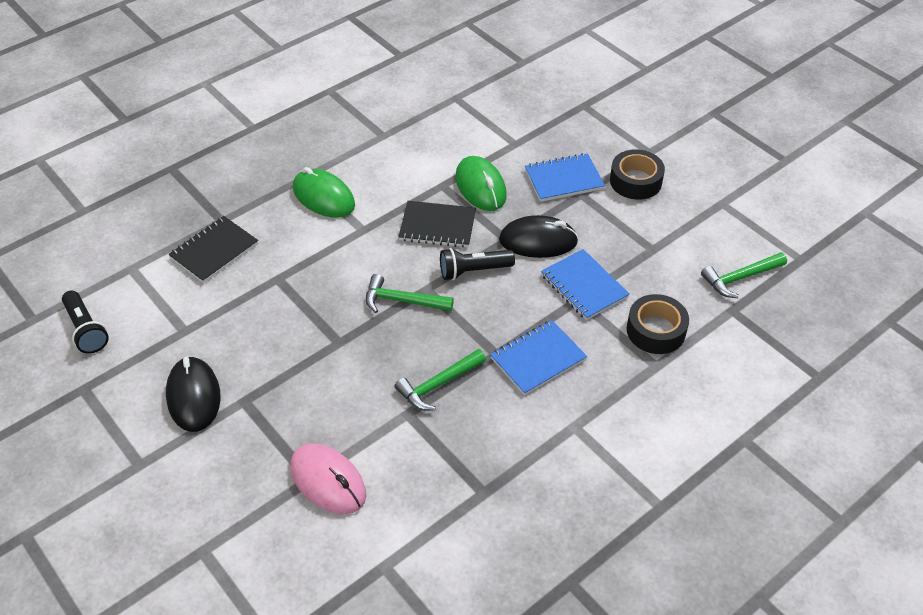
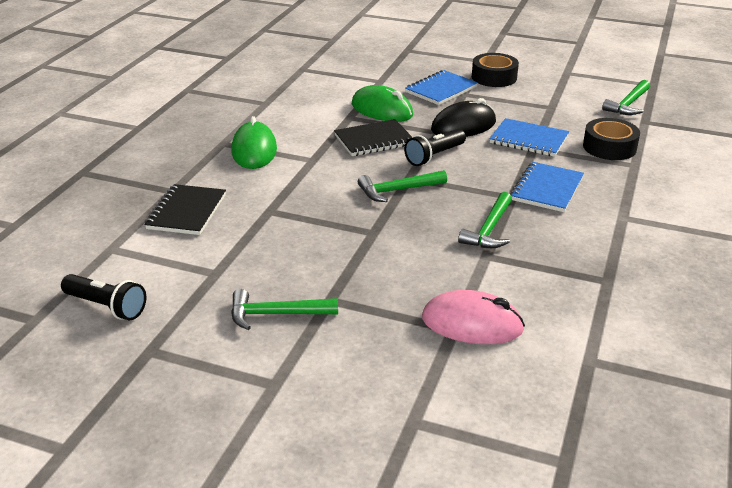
camera: 30 degrees left, 15 degrees down
(194, 396) = (276, 314): black mouse -> green hammer
(324, 197) = (254, 150): green mouse -> green mouse turned 75 degrees clockwise

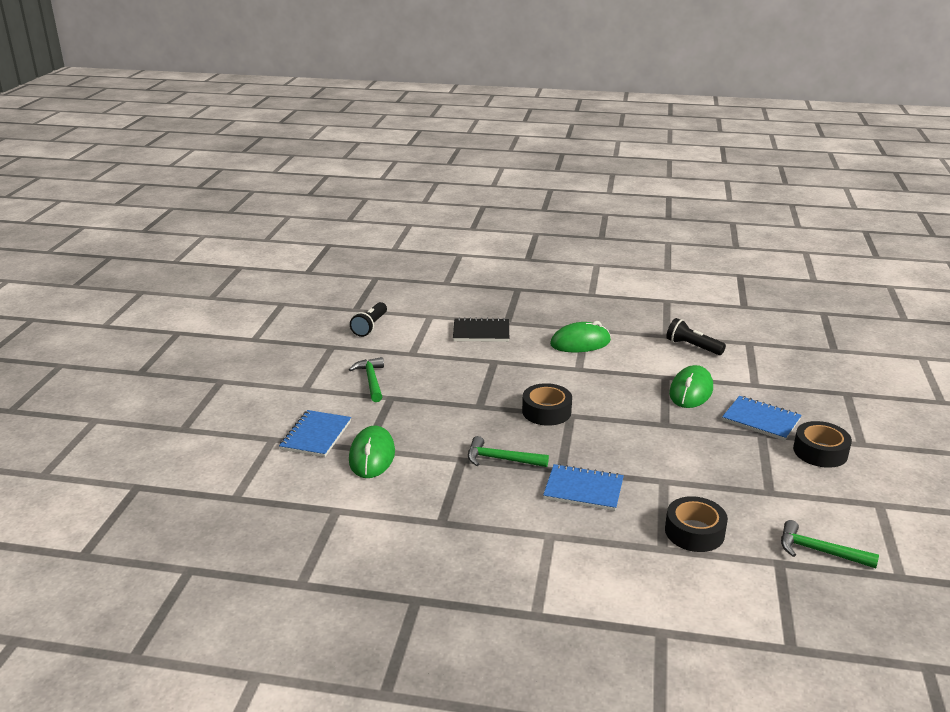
camera: 80 degrees right, 5 degrees down
(374, 140) = (628, 393): black notebook -> none
(398, 190) = (546, 411): green hammer -> black tape
(434, 156) = (615, 425): black flashlight -> black flashlight (692, 347)
(463, 126) = (686, 437): black mouse -> none
(472, 324) = (372, 456): pink mouse -> green mouse
(528, 140) = (679, 477): blue notebook -> blue notebook (316, 435)

